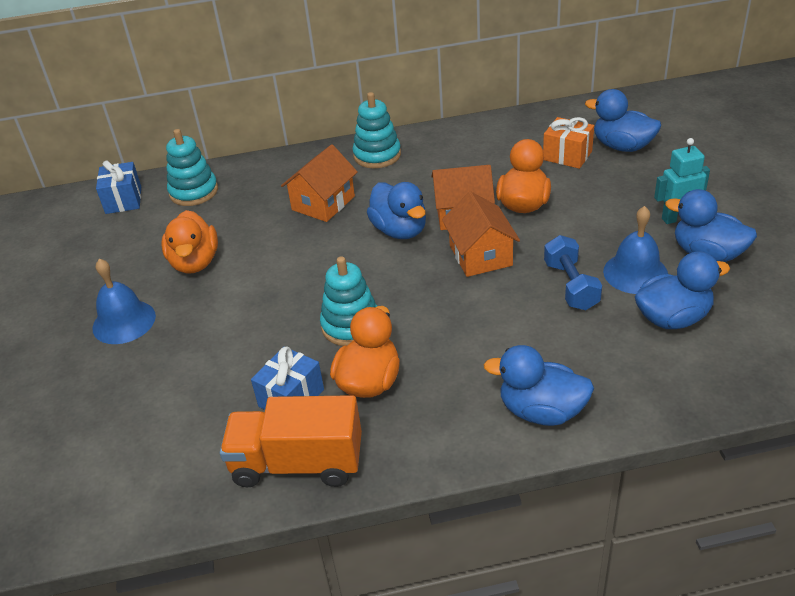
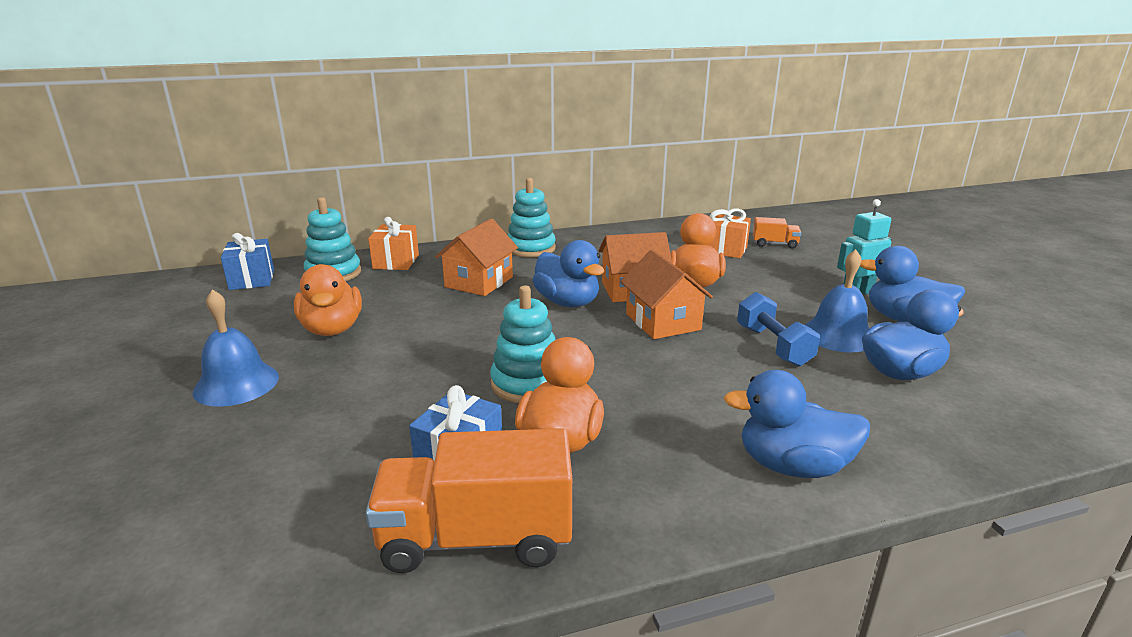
camera: 10 degrees left, 15 degrees down
(249, 175) = (396, 262): none -> orange gift
(622, 146) = (774, 244): blue duck -> orange truck

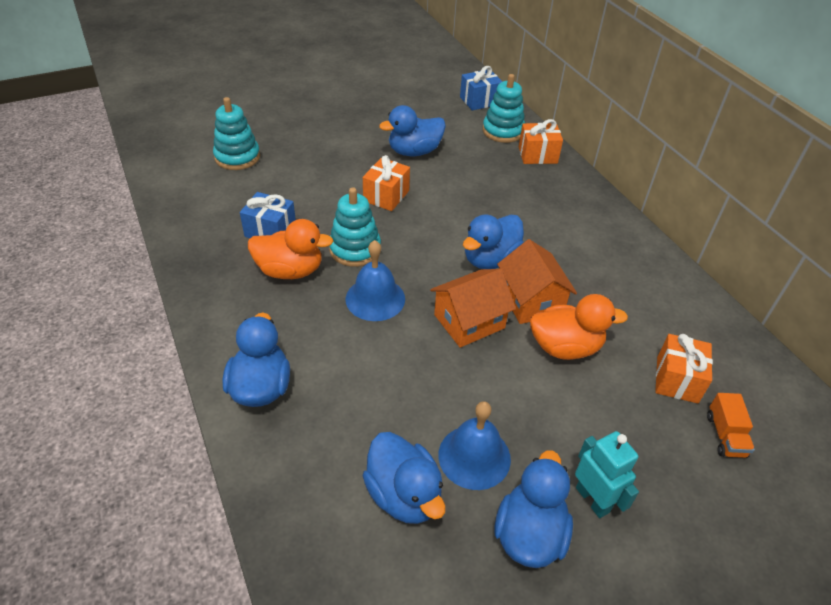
camera: 80 degrees right, 20 degrees up
(236, 384) = (342, 135): blue bell -> blue bell (375, 298)
(332, 329) = (414, 152): orange duck -> blue duck
(421, 355) = (386, 196): none -> orange gift
(476, 538) = (205, 246): orange truck -> none
(479, 282) = (514, 204): orange house -> none
(531, 248) = (604, 226): turquoise stacking toy -> turquoise stacking toy (237, 157)
(773, 346) = (439, 398): blue dumbbell -> none

